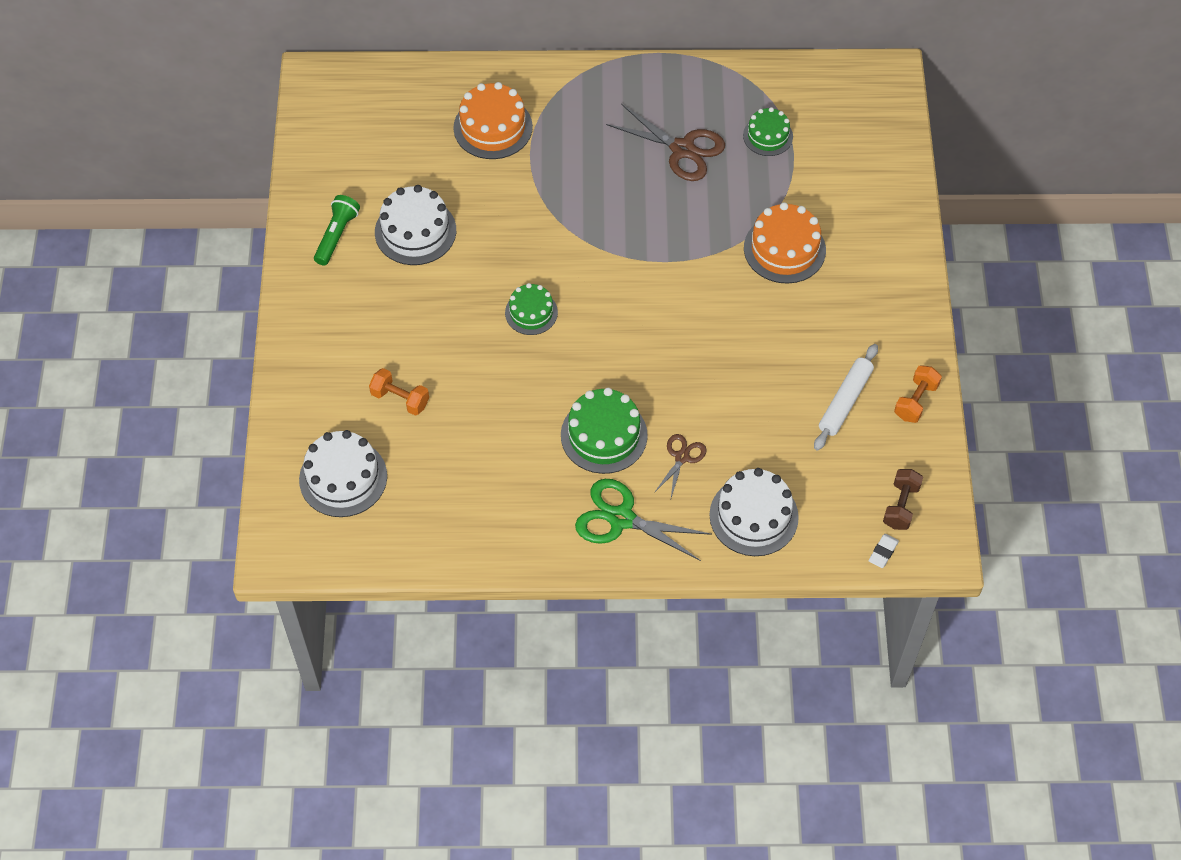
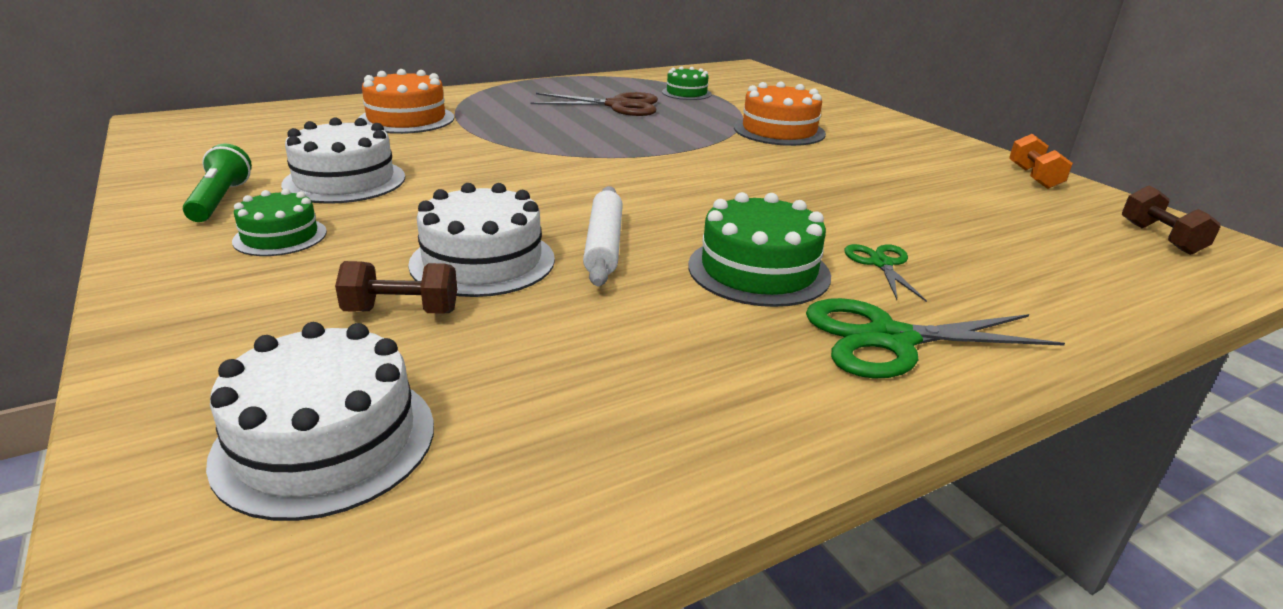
camera: 30 degrees left, 30 degrees down
(400, 399) = (402, 311): orange dumbbell -> brown dumbbell
(531, 312) = (552, 204): green cake -> green cake (280, 236)
(682, 457) = (881, 263): brown scissors -> green scissors
(753, 516) = (1042, 287): white cake -> white cake (482, 261)
(845, 401) = (976, 190): white rolling pin -> white rolling pin (604, 244)
(883, 552) = (1220, 275): white eraser -> none

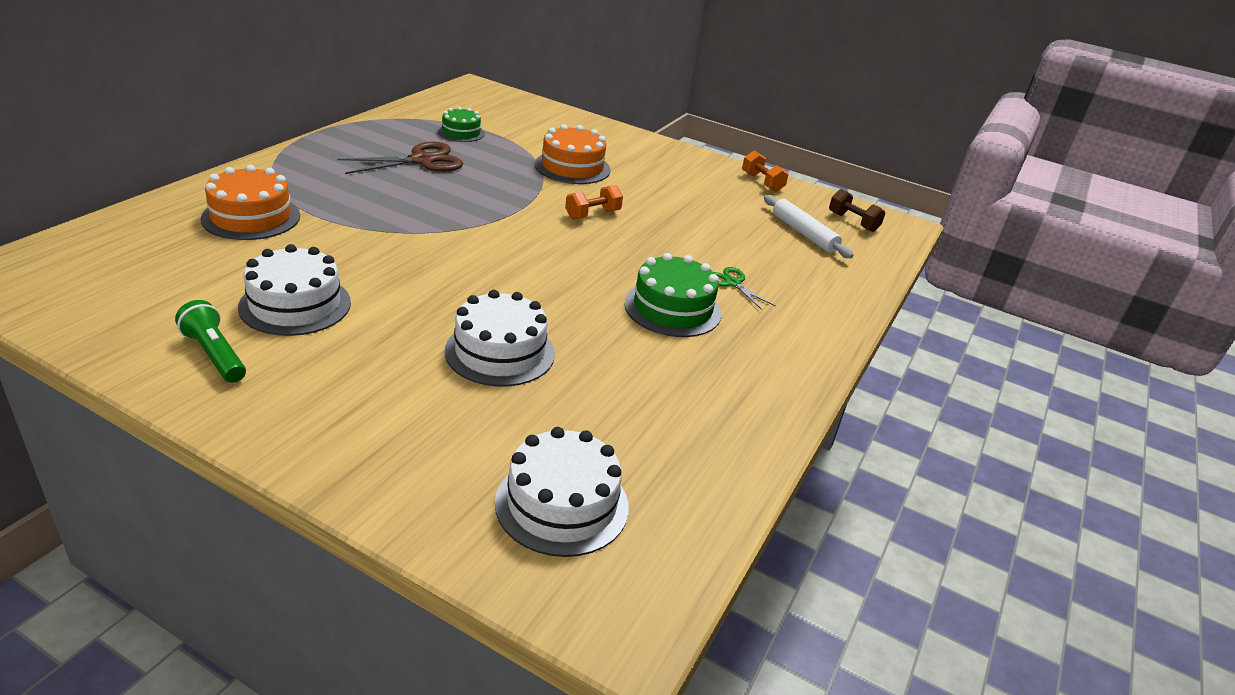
camera: 35 degrees left, 5 degrees up
(280, 236) = (322, 375): green cake -> none
(402, 311) = (496, 408): brown dumbbell -> none
(604, 244) = (562, 314): white rolling pin -> white rolling pin (803, 233)
(755, 169) = (592, 215): none -> orange dumbbell
(890, 339) = (776, 338): green scissors -> none

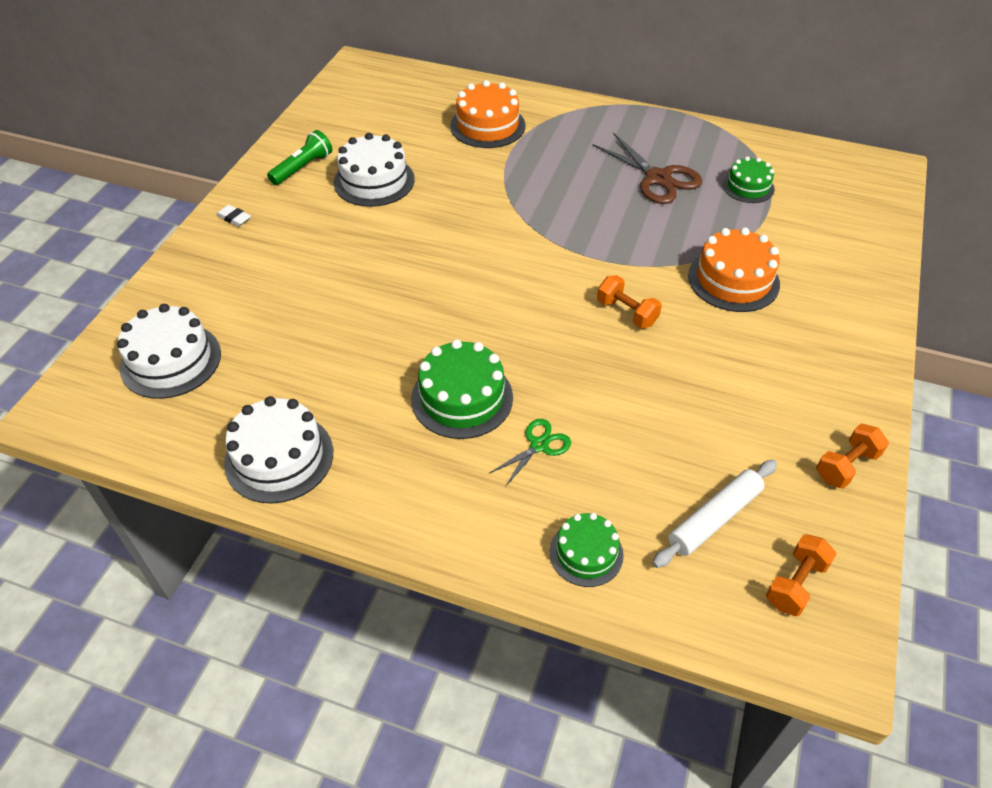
camera: 85 degrees right, 15 degrees up
(287, 427) = (234, 218): none -> white eraser
(500, 352) = (347, 294): white cake -> white cake (279, 457)
(835, 286) = (586, 553): none -> green cake
(853, 222) = (795, 584): brown dumbbell -> orange dumbbell

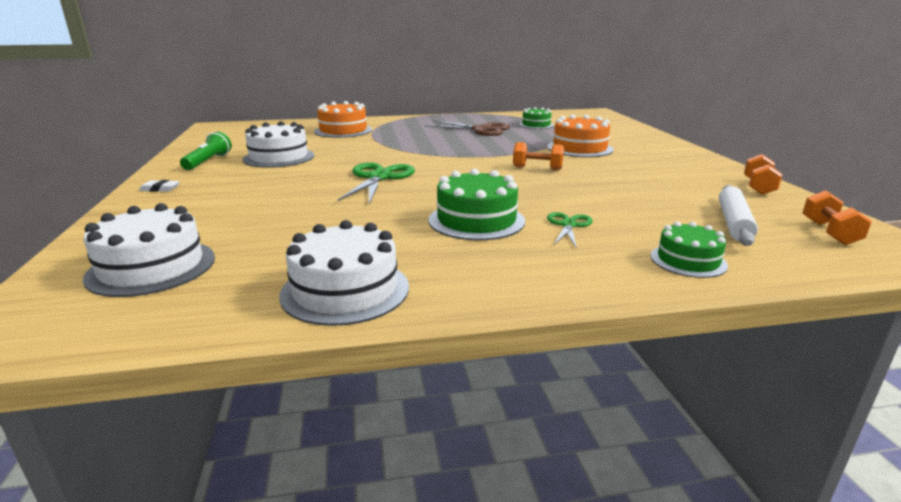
camera: 30 degrees left, 25 degrees down
(439, 270) = (379, 178): none -> green scissors

